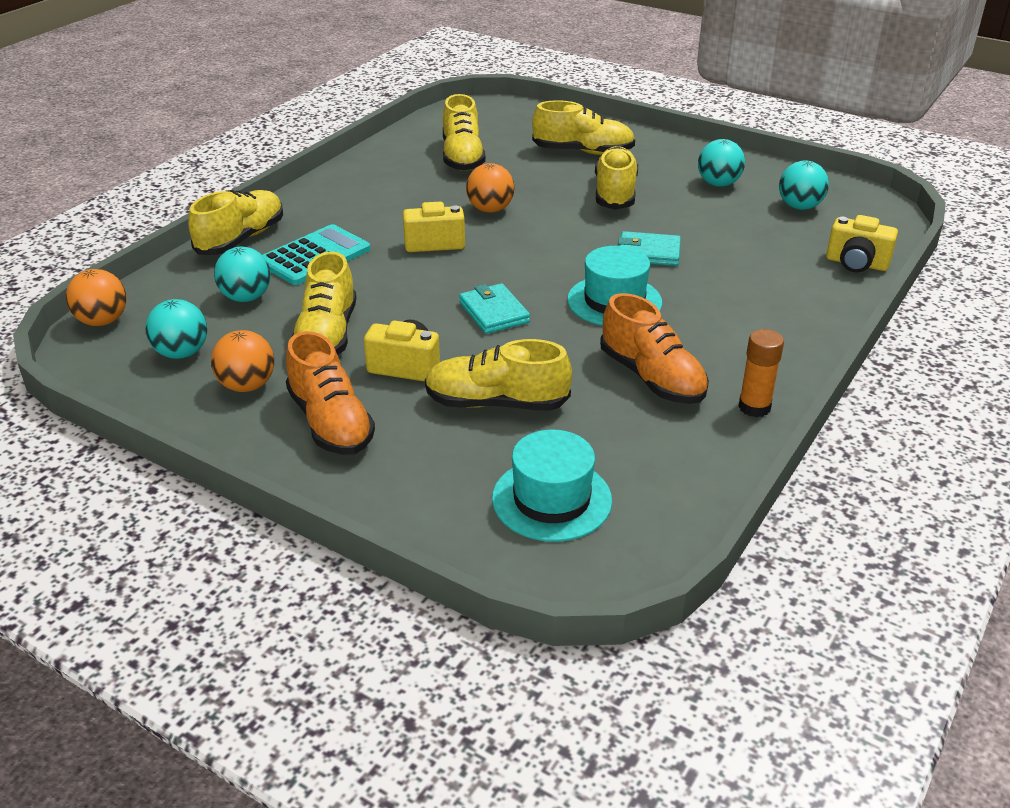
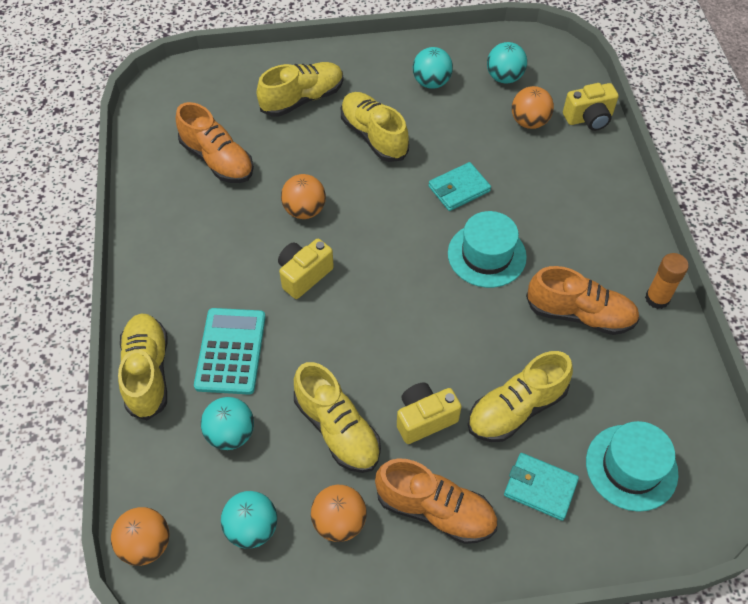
camera: 40 degrees left, 20 degrees up
(462, 157) = (217, 160): yellow shoe -> orange shoe
(494, 312) = (423, 321): turquoise wallet -> turquoise wallet (540, 487)
(785, 242) = (529, 122): none -> orange ball

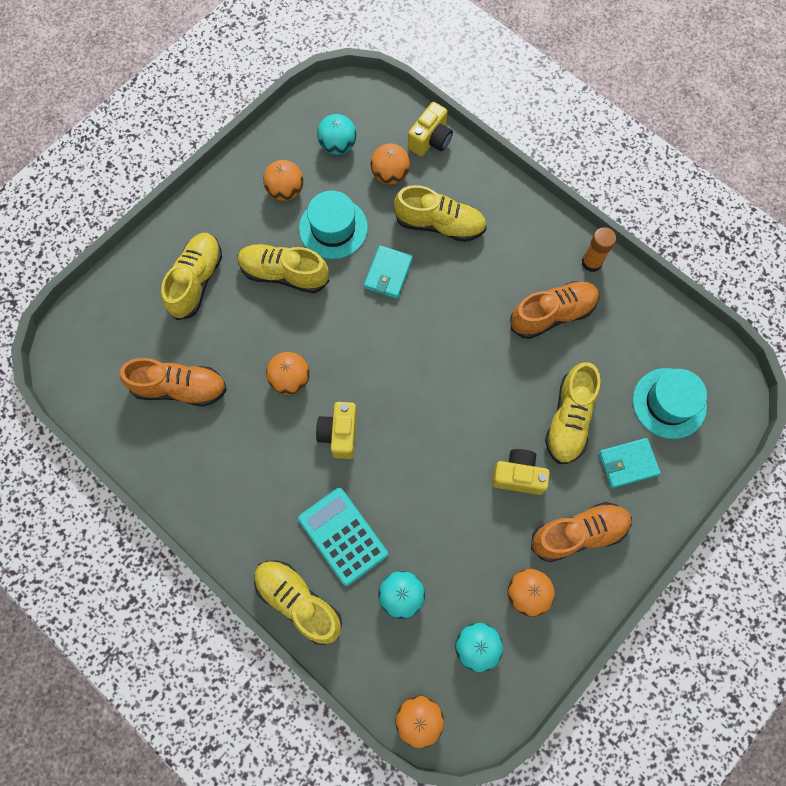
camera: 40 degrees left, 15 degrees up
(337, 429) = (468, 531): yellow shoe -> yellow shoe (439, 224)
(424, 419) = (518, 476): yellow camera -> yellow camera turned 75 degrees clockwise
(431, 83) = (285, 191): turquoise ball -> orange ball
(486, 255) = (453, 315): turquoise hat -> turquoise hat (333, 228)

